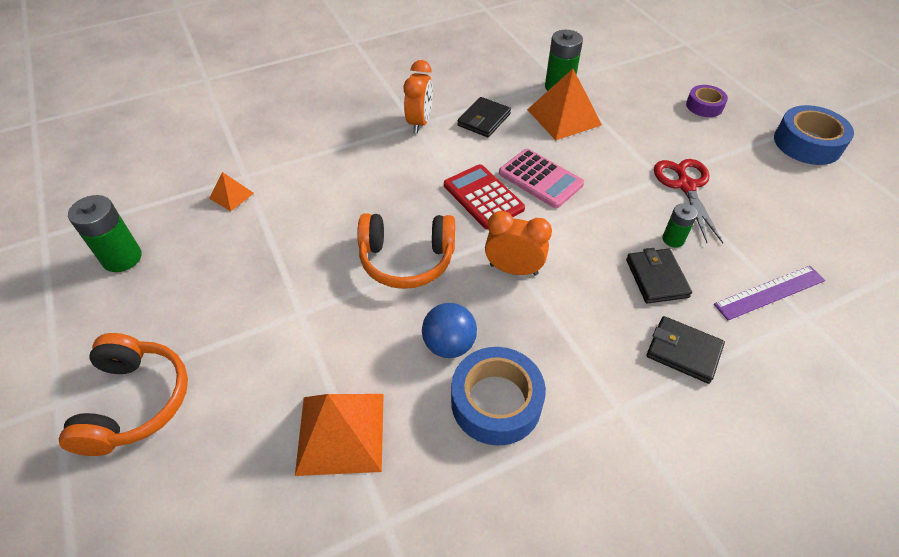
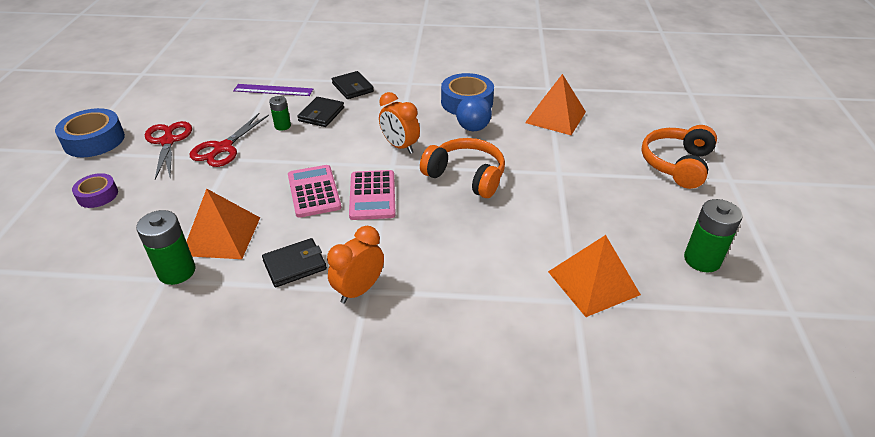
camera: 150 degrees left, 10 degrees down
(231, 195) = (593, 283): orange pyramid -> orange pyramid, size x1.96
(483, 197) = (372, 195): red calculator -> pink calculator
(746, 170) = (168, 141): none -> red scissors

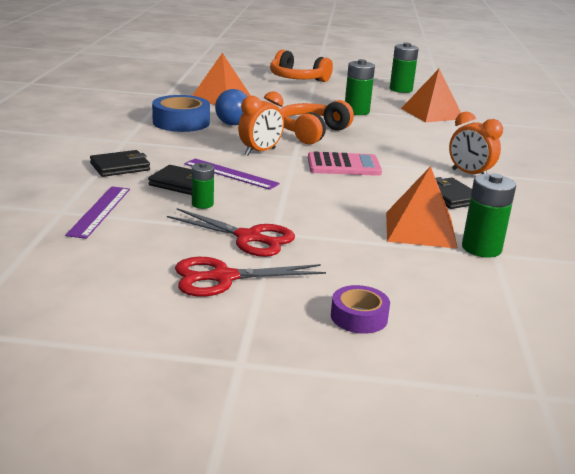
camera: 90 degrees left, 15 degrees down
(94, 140) = (205, 346): blue tape -> none
(314, 191) = (339, 188): pink calculator -> none
(343, 134) = (230, 174): none -> purple ruler
(562, 211) = (356, 111): none -> green battery

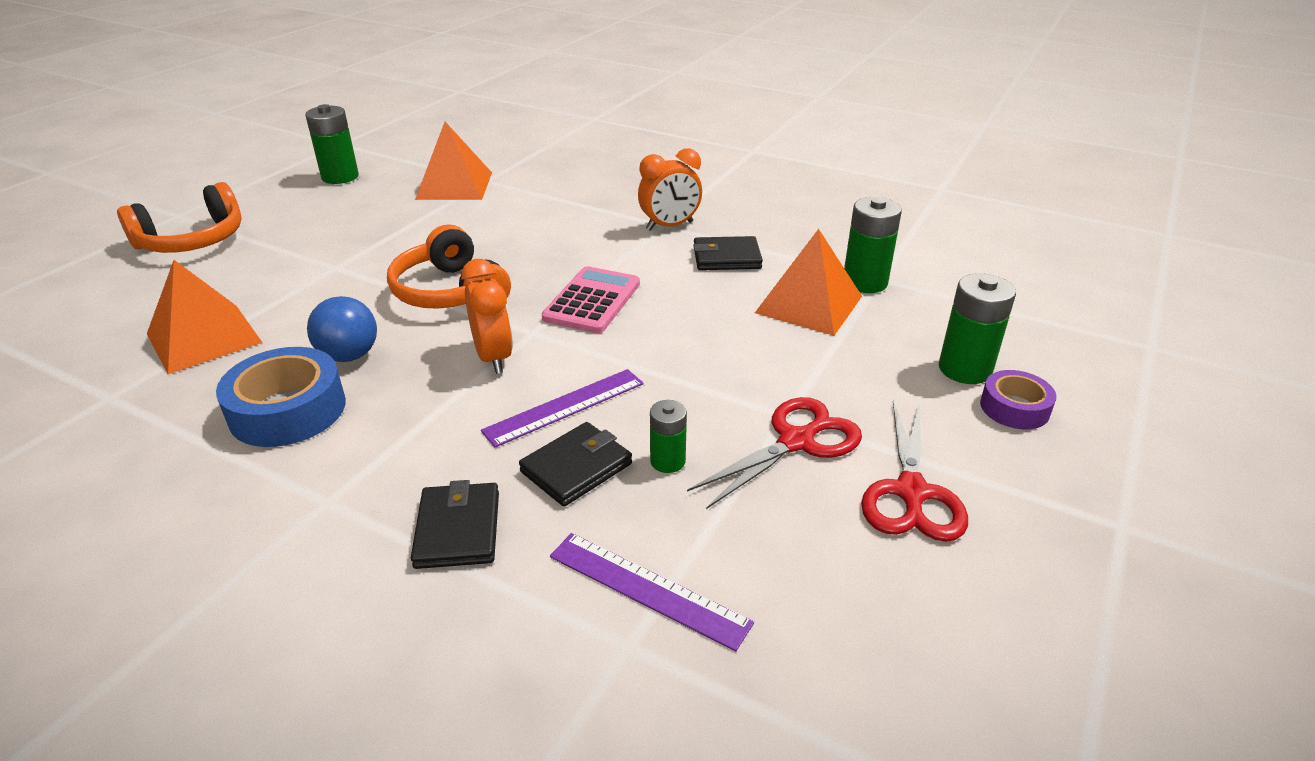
camera: 65 degrees left, 10 degrees up
(356, 111) = (395, 234): green battery -> green battery (965, 369)

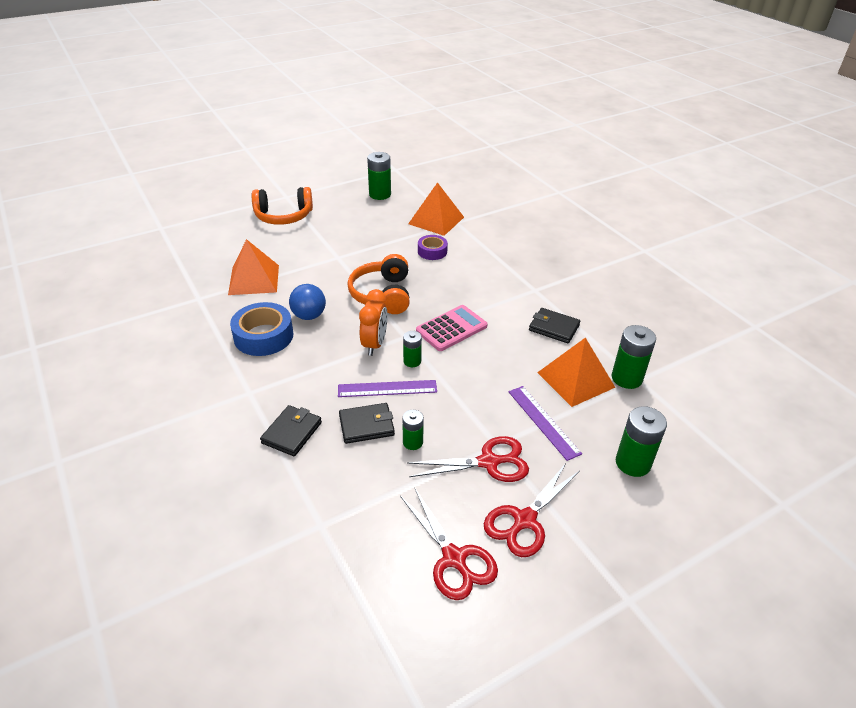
camera: 30 degrees right, 5 degrees up
(571, 359) = (412, 361): none -> green battery
(648, 589) = (350, 503): purple ruler -> purple ruler (543, 421)
(669, 226) = (538, 292): orange clock -> none
(871, 588) = (454, 558): none -> red scissors
(1014, 408) = (639, 501): purple tape -> purple tape (432, 251)

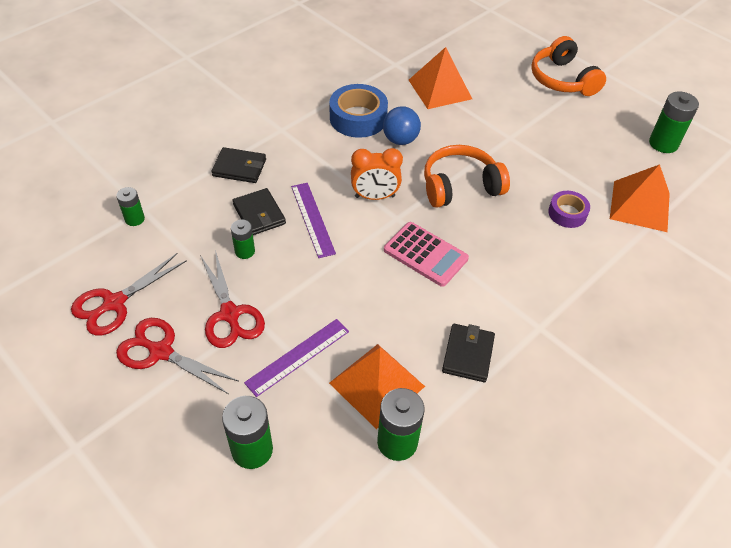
camera: 75 degrees right, 10 degrees up
(412, 361) = (359, 230): green battery -> green battery (134, 219)

